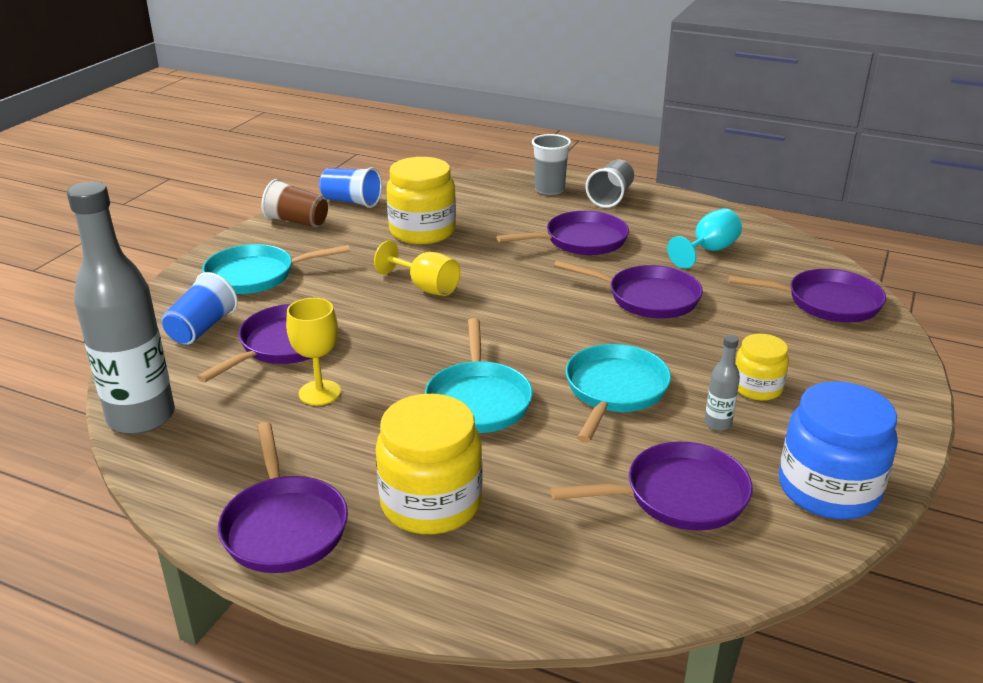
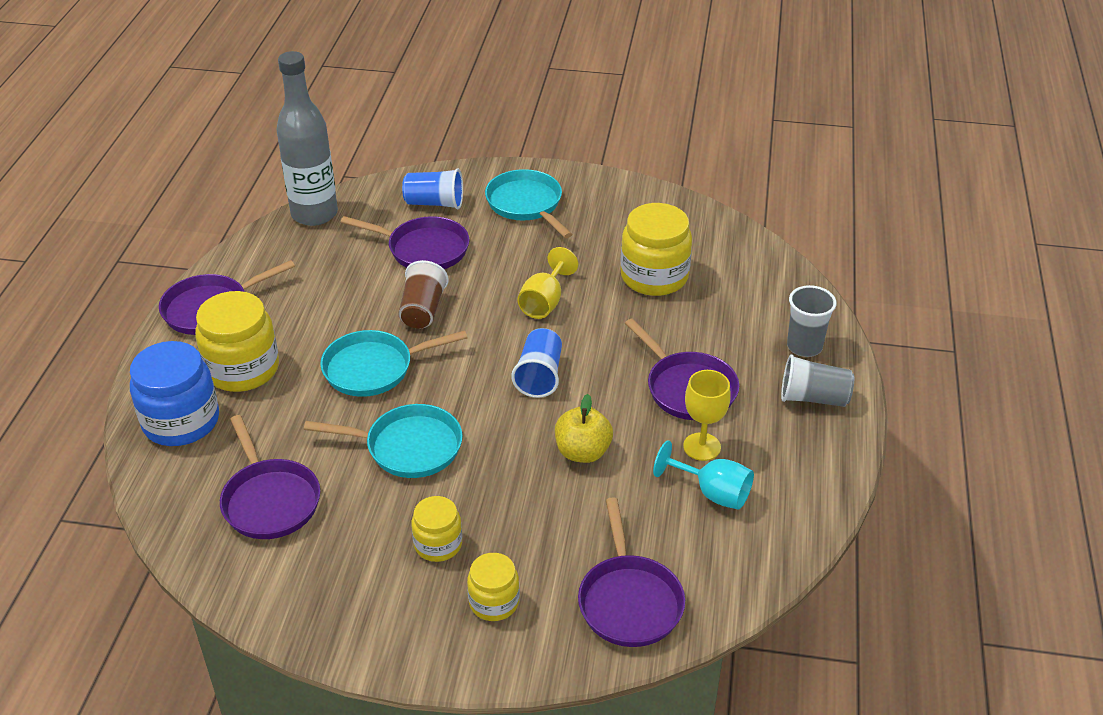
camera: 75 degrees right, 10 degrees up
(297, 221) = (636, 198): brown cup -> brown cup (422, 310)
(319, 393) = (363, 284): yellow goblet -> yellow goblet (702, 447)
(351, 201) = (695, 218): blue cup -> blue cup (539, 376)
(647, 298) = (582, 452): purple pan -> yellow apple
(718, 424) = (373, 519): grey bottle -> none
(828, 489) = (292, 596): blue jar -> blue jar (181, 421)
(831, 366) = (494, 602): none -> yellow jar

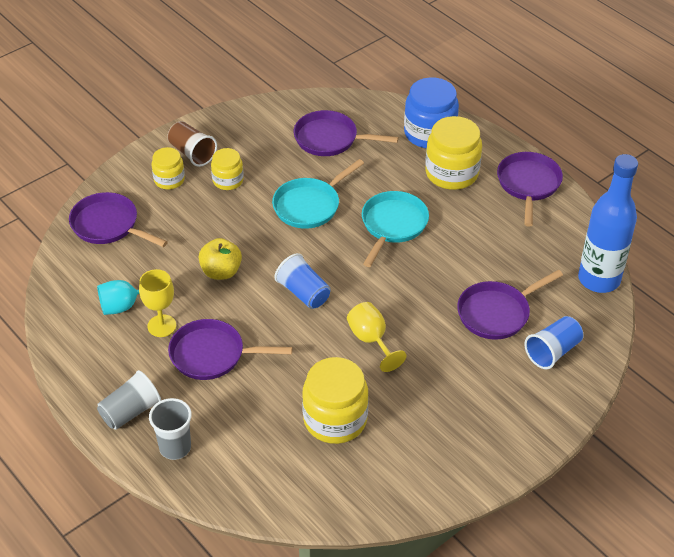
camera: 130 degrees right, 5 degrees up
(314, 214) = (599, 279): grey bottle -> blue bottle
(422, 310) = (427, 276): brown cup -> brown cup (192, 153)
(526, 205) = (499, 404): turquoise pan -> none

